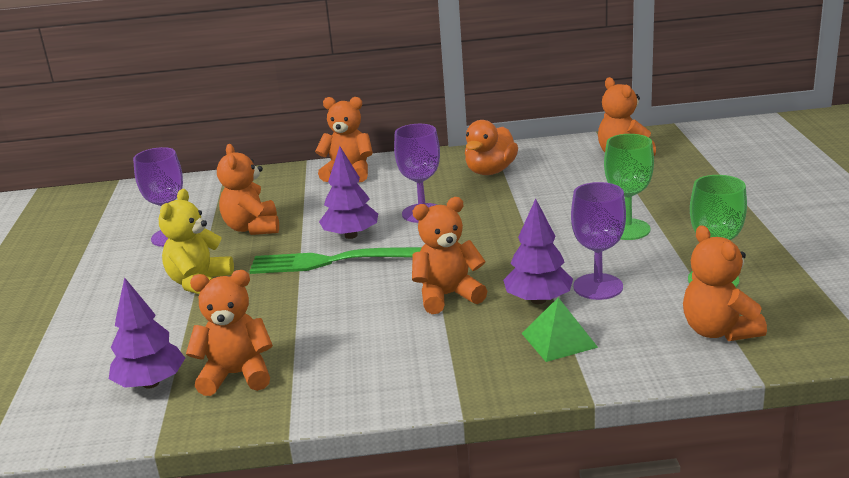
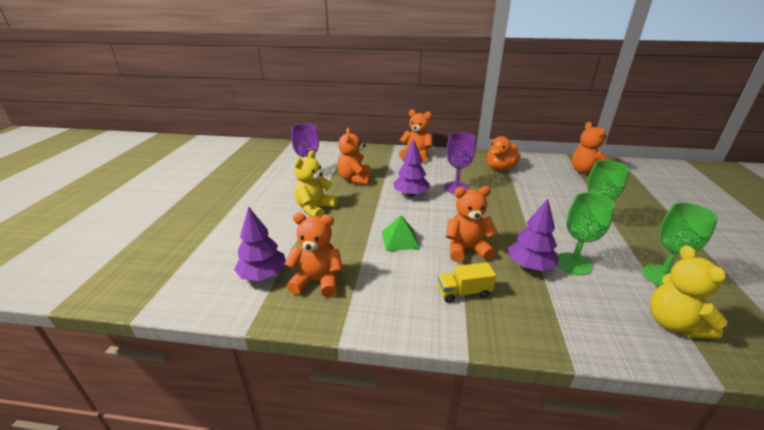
camera: 10 degrees right, 5 degrees up
(337, 261) = (399, 210): green fork -> none
(449, 348) = (463, 292): none -> yellow truck
(559, 340) = (545, 303): green pyramid -> green pyramid (400, 239)
(598, 287) = (573, 264): purple goblet -> green goblet
(718, 331) = (673, 324): orange teddy bear -> yellow teddy bear

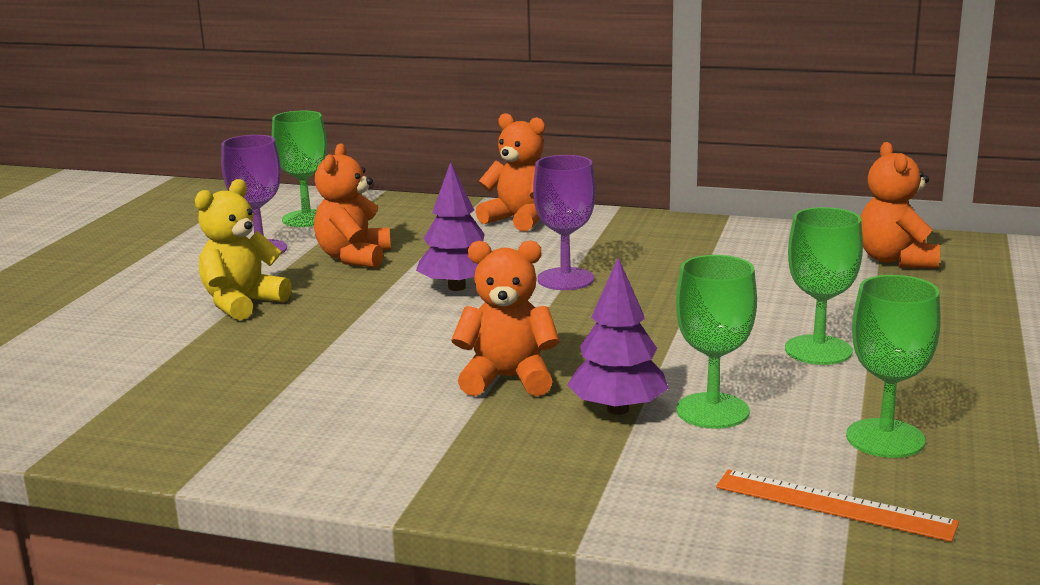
camera: 10 degrees right, 10 degrees down
(263, 275) = (92, 396): purple tree -> none
(317, 281) = (186, 410): orange teddy bear -> none
(322, 158) = (307, 219): none -> green goblet
(400, 239) = (383, 358): green pyramid -> none
(463, 292) = (452, 439): yellow truck -> none
(500, 168) = (696, 248): orange duck -> none
(673, 324) = (833, 505): yellow teddy bear -> orange ruler

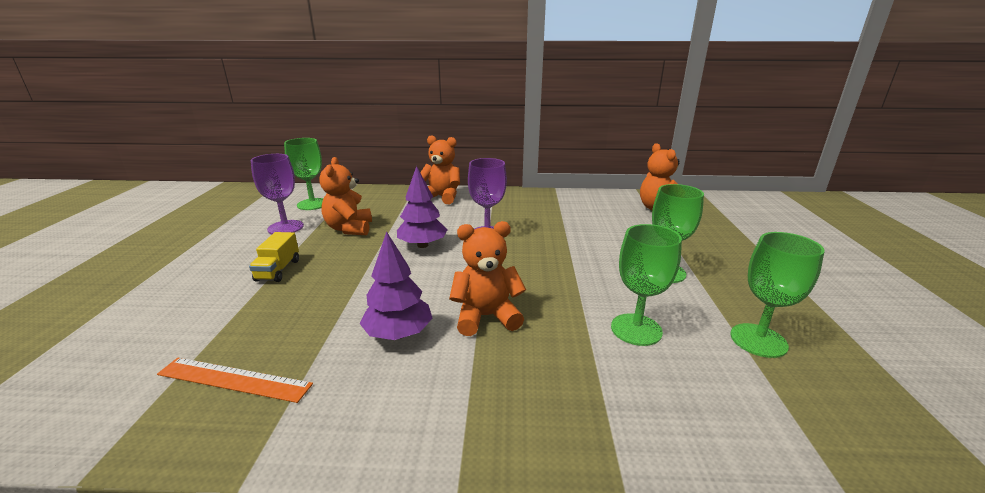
camera: 15 degrees left, 5 degrees up
(242, 303) = (278, 270): yellow teddy bear -> yellow truck
(618, 409) = (574, 336): purple tree -> purple tree (398, 334)
(833, 505) = (778, 412): orange ruler -> orange ruler (234, 379)

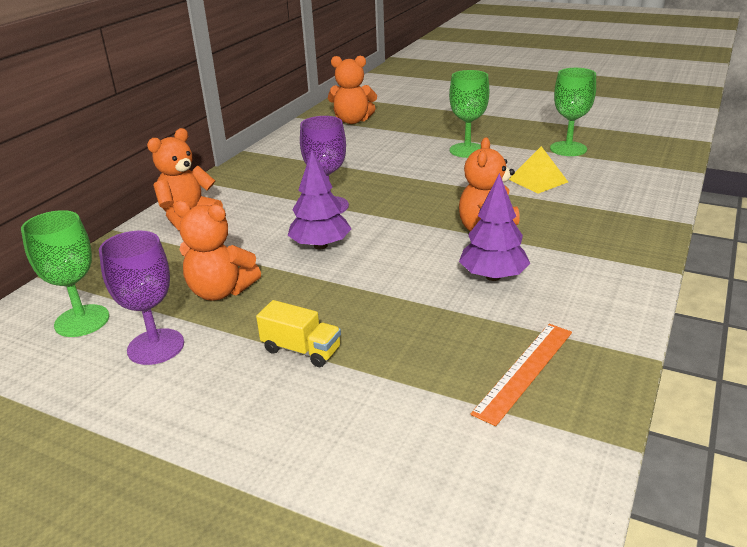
camera: 65 degrees left, 5 degrees up
(636, 329) = (538, 180): green goblet -> yellow pyramid

